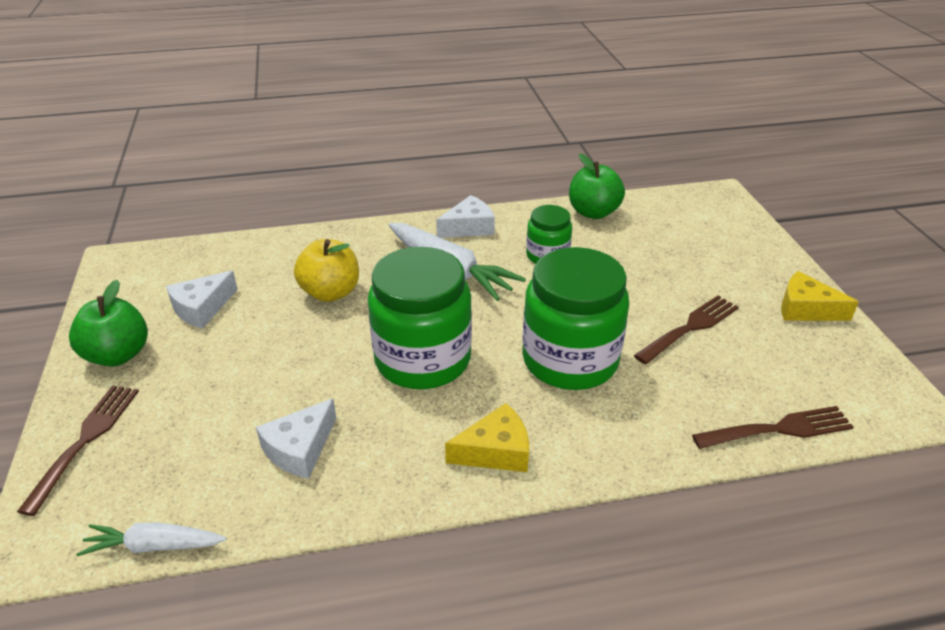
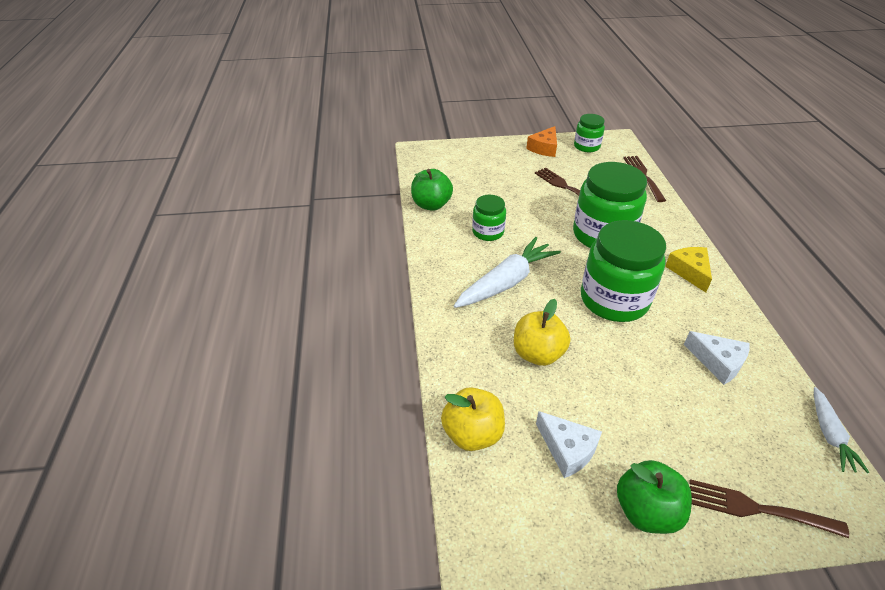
camera: 85 degrees left, 5 degrees up
(235, 253) = (472, 434): none -> yellow apple
(469, 227) = (444, 268): white cheese -> none
(805, 309) = (544, 148): yellow cheese -> orange cheese
(848, 361) = (586, 146): none -> green jar

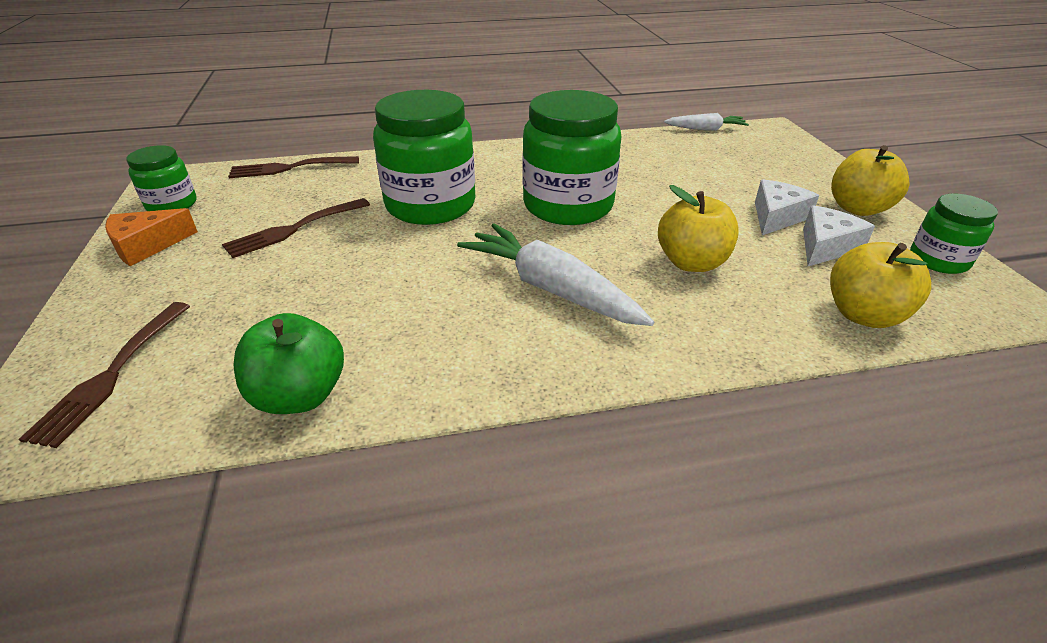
camera: 95 degrees left, 5 degrees down
(488, 232) = (414, 310): green jar -> green jar (938, 260)
(544, 148) = (147, 246): orange cheese -> orange cheese turned 120 degrees clockwise
(646, 511) = (858, 208): green apple -> yellow apple
(689, 271) = (505, 159): yellow cheese -> none
(718, 362) = (646, 160): white cheese -> white cheese (776, 217)
(757, 509) = (806, 163): brown fork -> brown fork (112, 374)

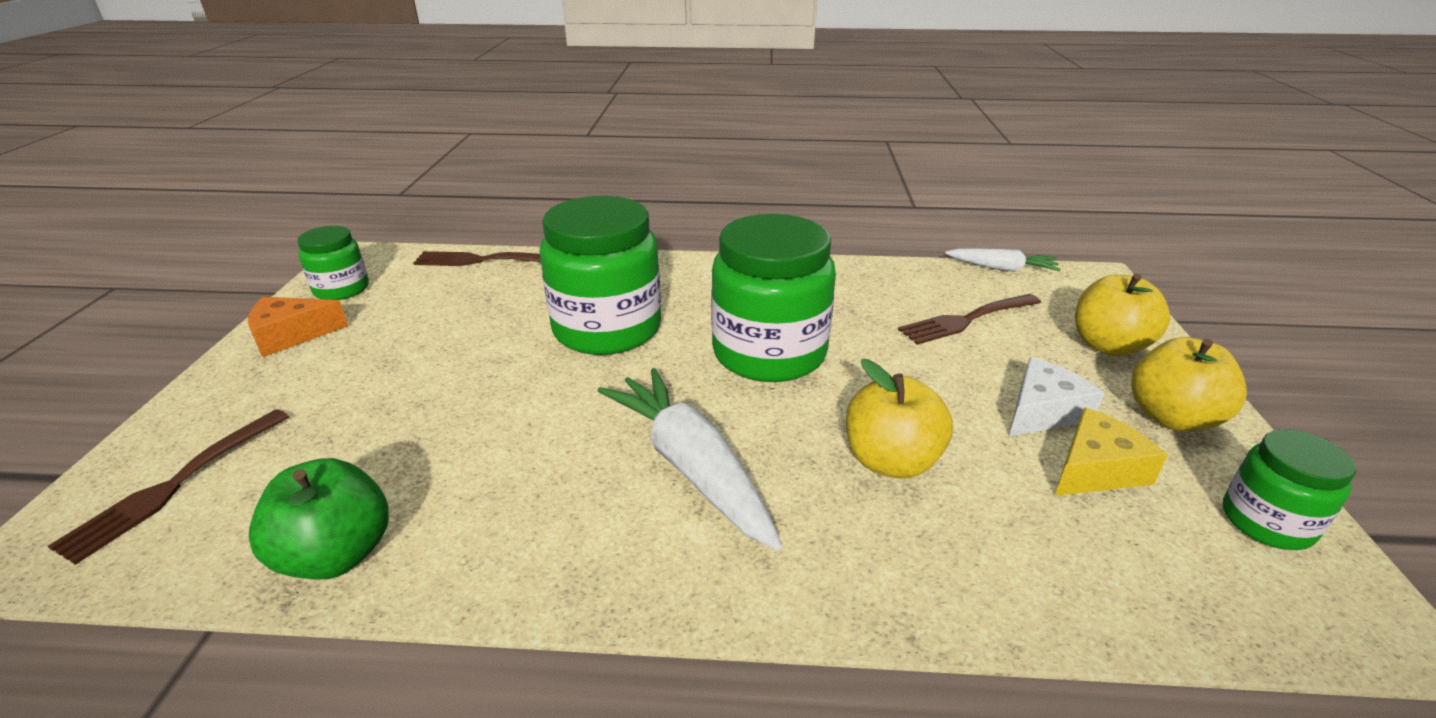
camera: 15 degrees right, 5 degrees down
(294, 229) = (445, 337): brown fork -> brown fork (966, 320)
(826, 246) = (1096, 469): white cheese -> yellow cheese
(863, 315) = (1106, 590): yellow apple -> yellow apple (1108, 346)

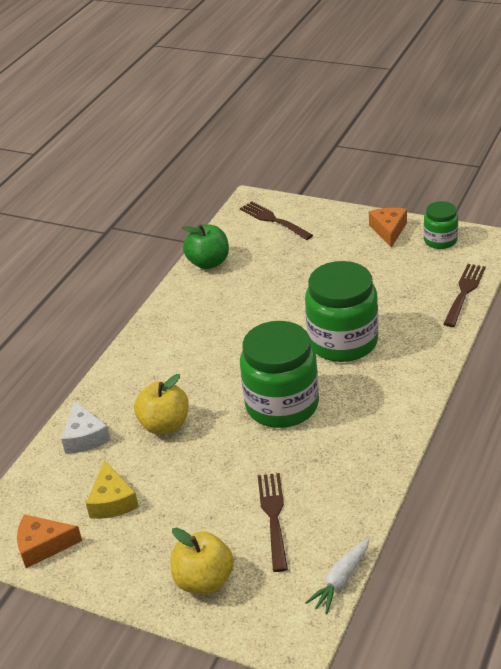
camera: 115 degrees right, 5 degrees up
(690, 466) = (202, 357): white carrot -> none
(1043, 411) = (164, 504): white cheese -> white cheese (85, 437)
(1171, 417) = (124, 563): yellow apple -> none
(1266, 522) = (43, 546): green jar -> orange cheese

